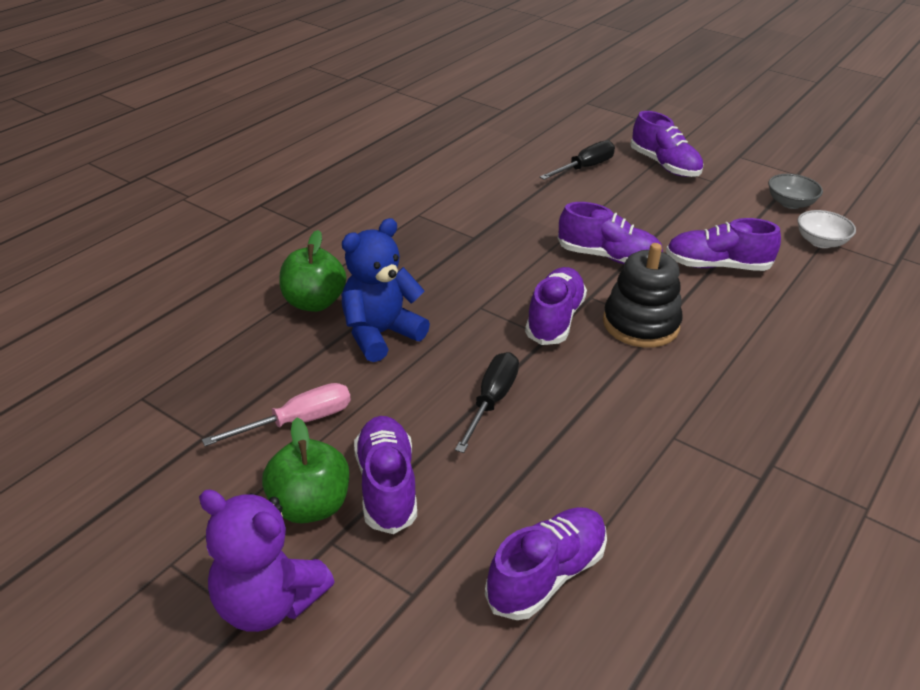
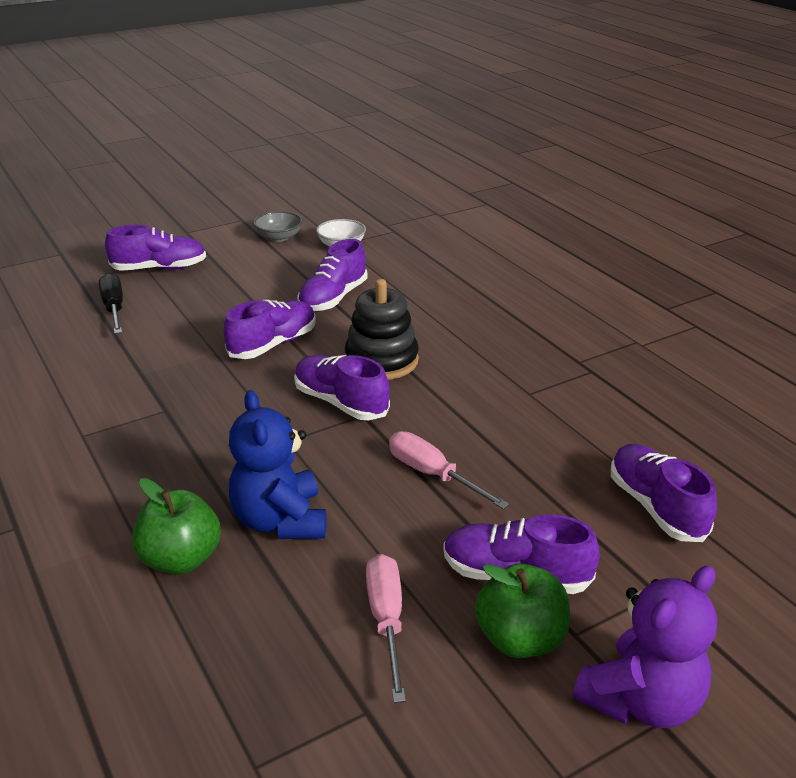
camera: 65 degrees left, 5 degrees down
(491, 401) = (433, 475): black screwdriver -> pink screwdriver

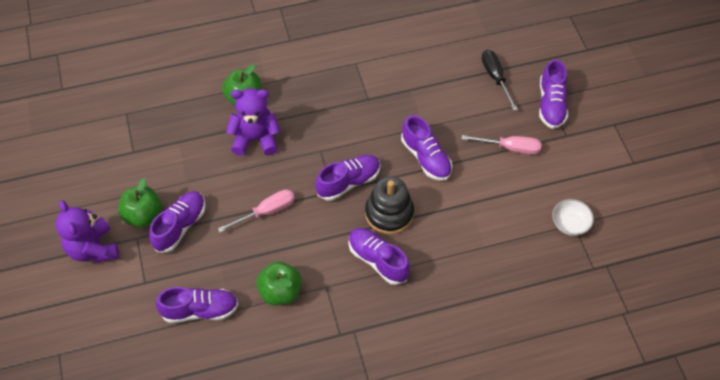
camera: 105 degrees right, 25 degrees up
(114, 309) = (495, 78): black screwdriver -> black screwdriver turned 105 degrees counterclockwise
(279, 237) = (593, 183): grey bowl -> none
(280, 521) = (255, 139): blue teddy bear -> purple teddy bear
(333, 298) = (481, 202): purple shoe -> purple shoe (378, 260)
(386, 621) = (175, 168): pink screwdriver -> pink screwdriver (510, 148)
(566, 432) = (280, 292): none -> green apple

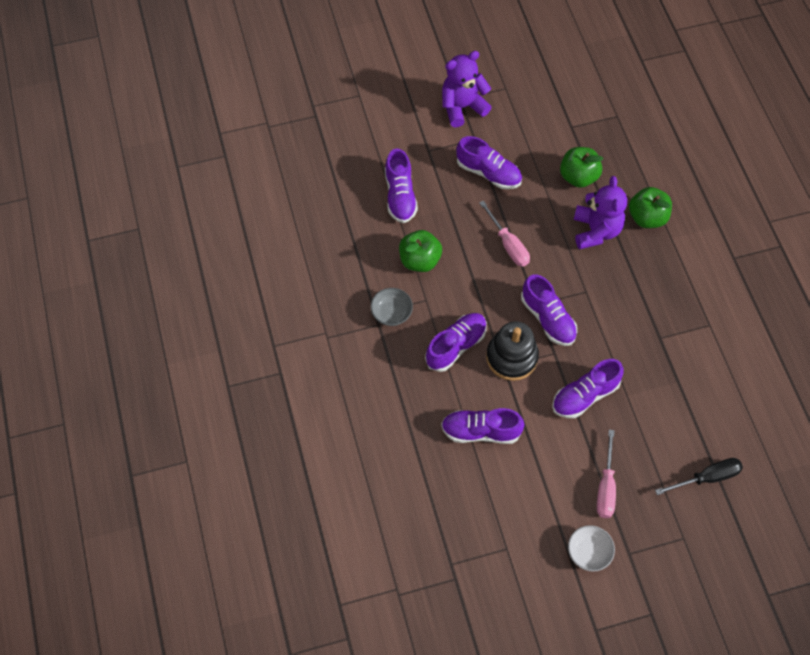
camera: 90 degrees right, 5 degrees up
(143, 215) = (499, 142): green apple -> green apple (578, 177)
(341, 319) = (391, 313): none -> grey bowl
(551, 104) = (674, 540): purple shoe -> purple shoe (480, 431)
(570, 224) = (507, 544): white bowl -> white bowl (589, 552)

